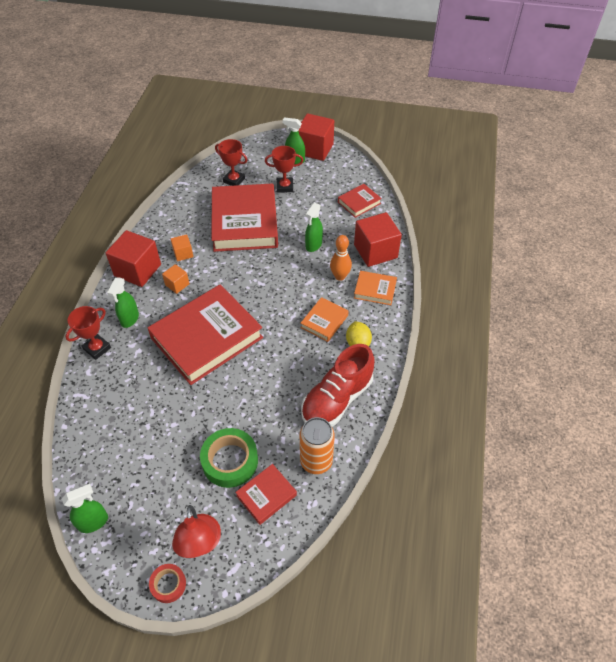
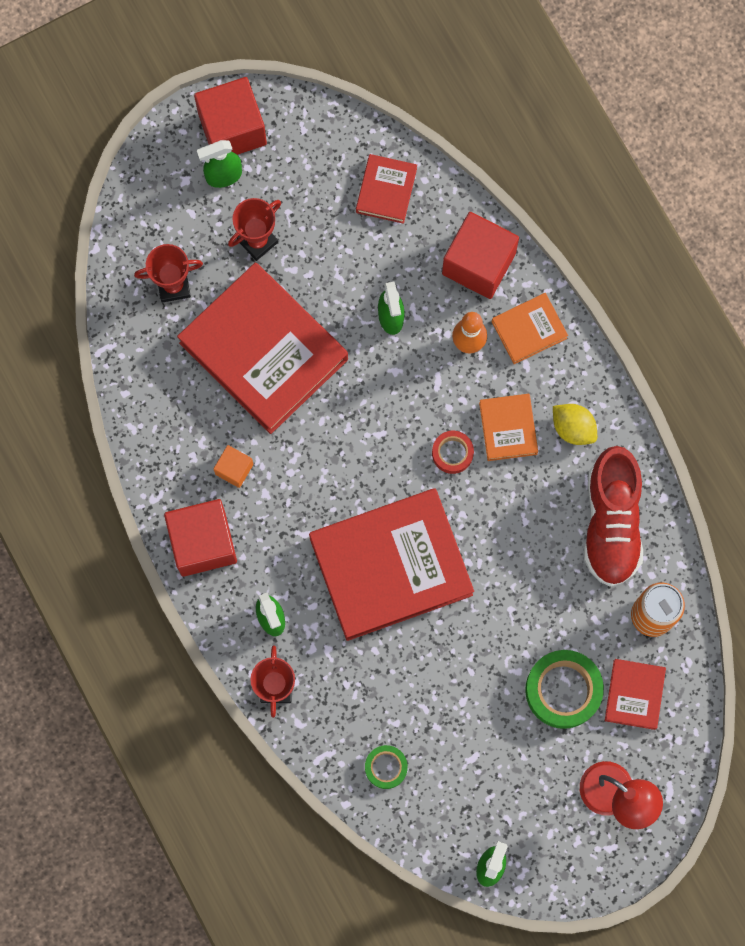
camera: 40 degrees left, 25 degrees up
(102, 425) = (386, 767): none -> green tape
(168, 584) = (622, 857): red tape -> red tape (452, 453)
(177, 284) = (276, 522): orange cube -> none
(207, 338) = (391, 566): red book -> red book turned 60 degrees clockwise

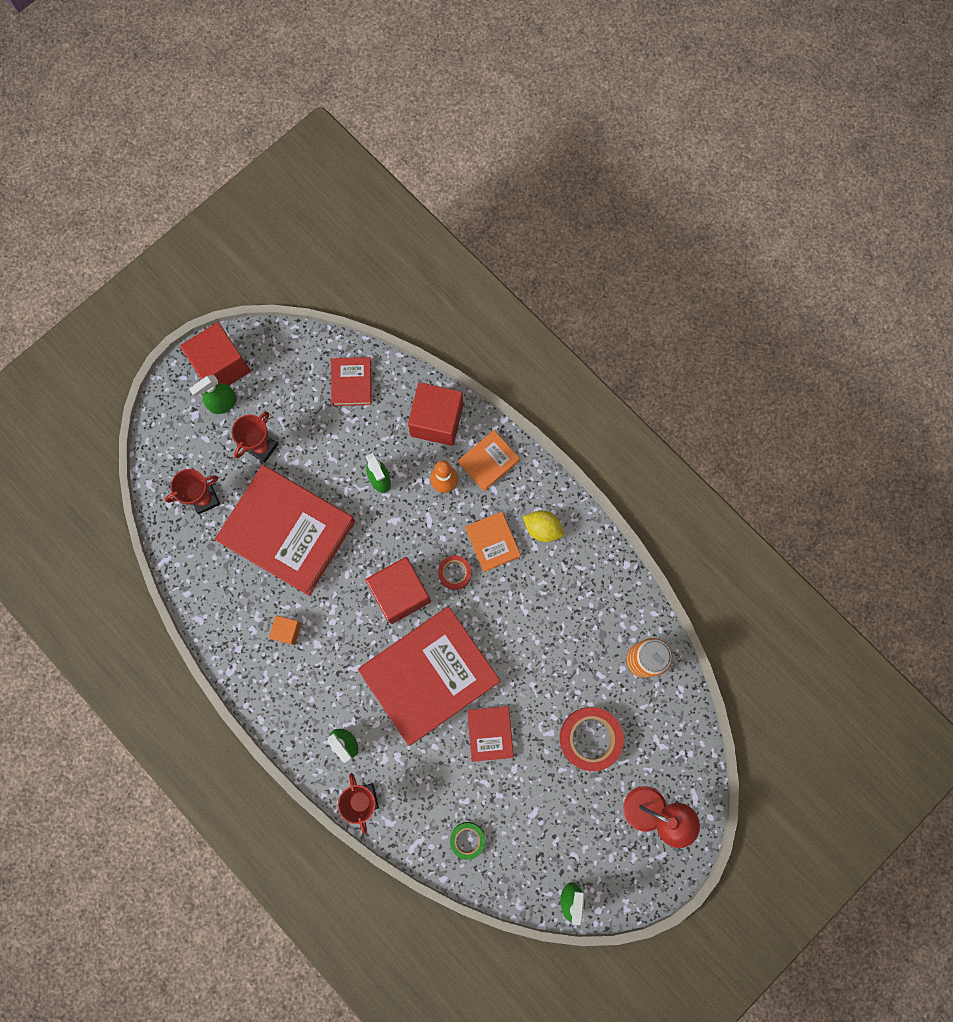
camera: 15 degrees left, 0 degrees up
(203, 542) = (277, 696): red cube -> red cube (400, 593)
(563, 690) = (590, 738): green tape -> red tape
(611, 523) = (591, 595): red shoe -> none
(634, 695) = (646, 726): red book -> red book (490, 733)

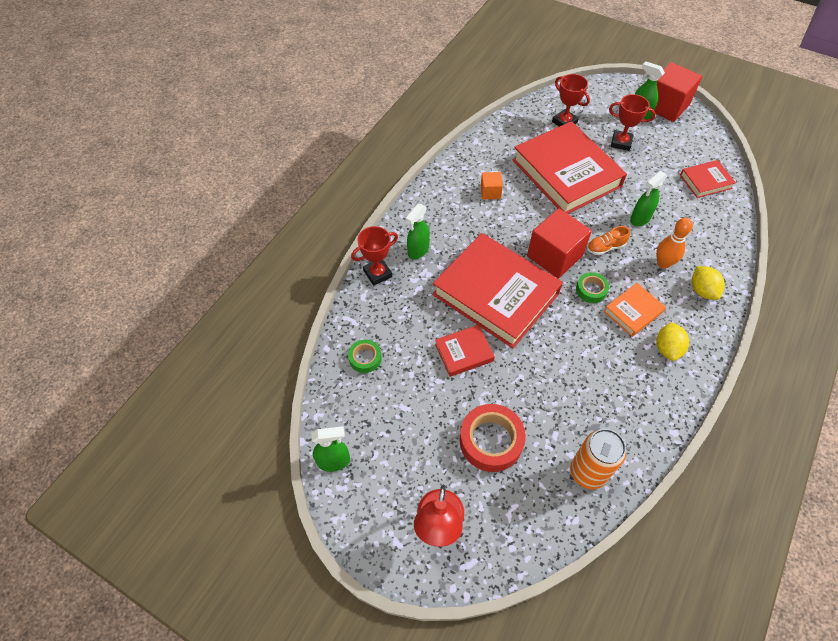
camera: 75 degrees right, 20 degrees down
(288, 531) = (566, 173): red book -> red book turned 45 degrees counterclockwise
(406, 534) = (605, 247): none -> orange shoe
(437, 420) = (713, 244): red cube -> none
(455, 573) = (591, 290): red tape -> green tape
(488, 461) = (702, 290): orange book -> yellow lemon

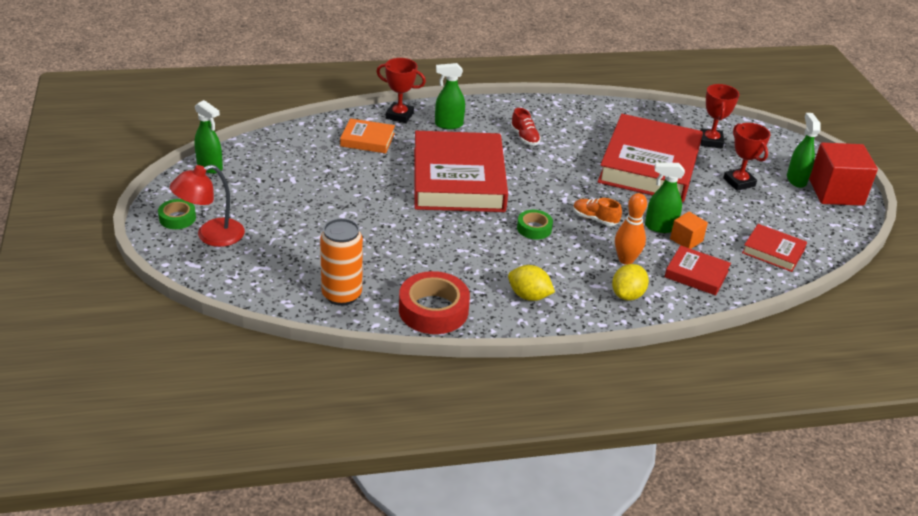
camera: 45 degrees right, 20 degrees down
(365, 358) = (314, 143): green tape -> green tape (177, 218)
(464, 352) = (379, 186): red book -> red book (696, 274)
(475, 217) = (524, 137): none -> red shoe
(490, 192) = (563, 134): orange cube -> orange cube (686, 240)
(491, 441) = (312, 232): red tape -> red tape (433, 310)
(554, 256) = (543, 194): red cube -> none
(633, 312) = (543, 261): orange book -> orange book (367, 140)
(667, 348) = (529, 296): yellow lemon -> yellow lemon turned 60 degrees clockwise

